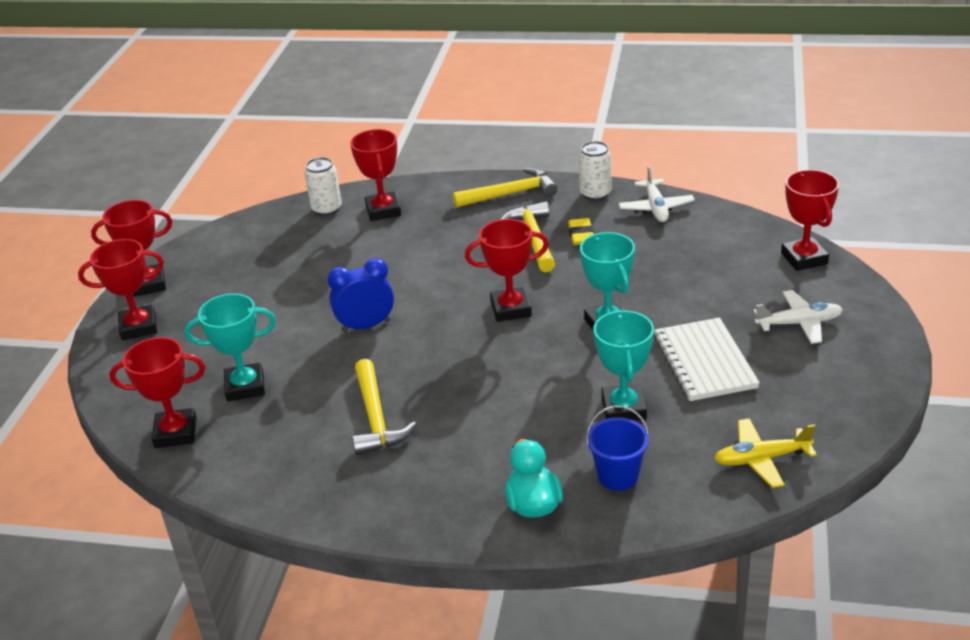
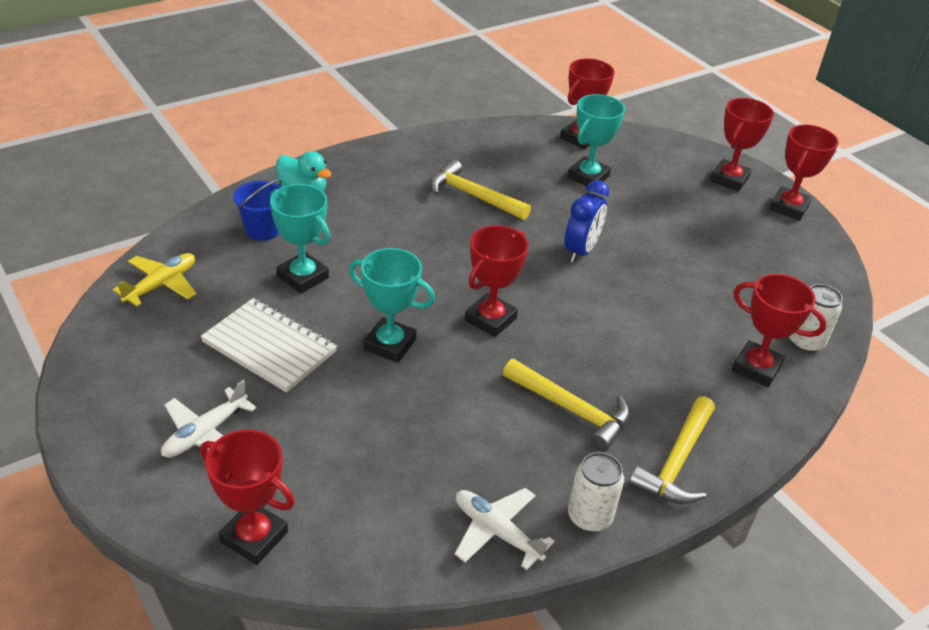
camera: 130 degrees right, 5 degrees up
(581, 235) = (530, 440): yellow eraser -> none

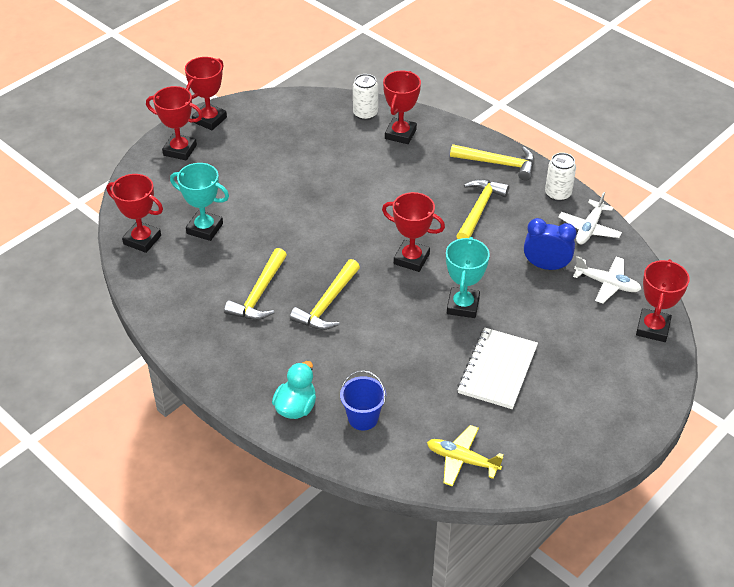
camera: 100 degrees left, 5 degrees up
(205, 433) = (592, 377): white plane -> white plane (607, 284)
(303, 277) = (412, 373): turquoise trophy -> none
(439, 238) = (327, 304): none -> yellow hammer
(581, 251) = (310, 222): blue clock -> blue clock (546, 266)
(788, 207) = (209, 120): red trophy -> red trophy turned 75 degrees counterclockwise

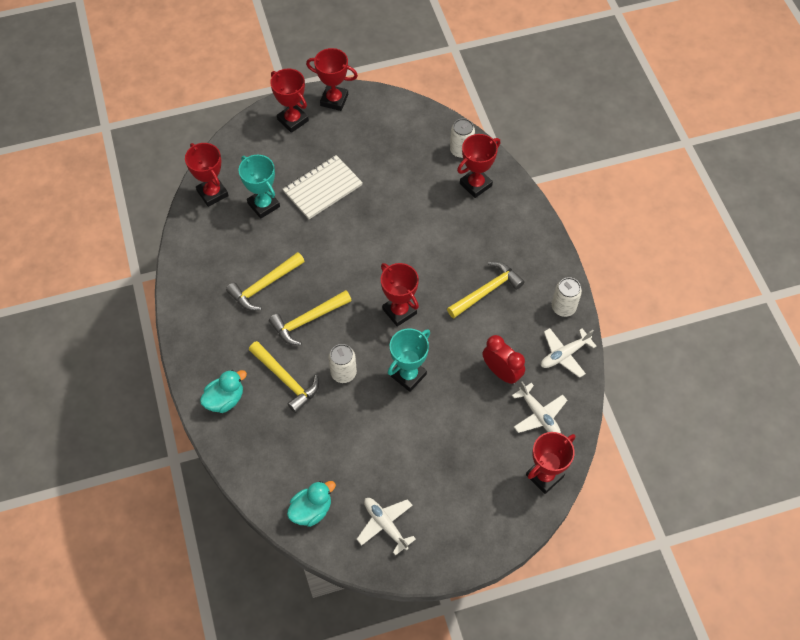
camera: 30 degrees right, 15 degrees up
(209, 120) = (334, 100): red trophy -> red trophy turned 45 degrees clockwise
(363, 418) = (265, 435): blue bucket -> none
(399, 331) = (343, 373): none -> white can
(462, 460) = (311, 510): yellow plane -> turquoise duck
(498, 163) = (536, 253): yellow hammer -> yellow hammer (286, 380)
(498, 370) = (393, 447): white notebook -> white notebook (322, 188)
(544, 437) = (385, 525): none -> white plane
(546, 266) = (501, 372): blue clock -> red clock

